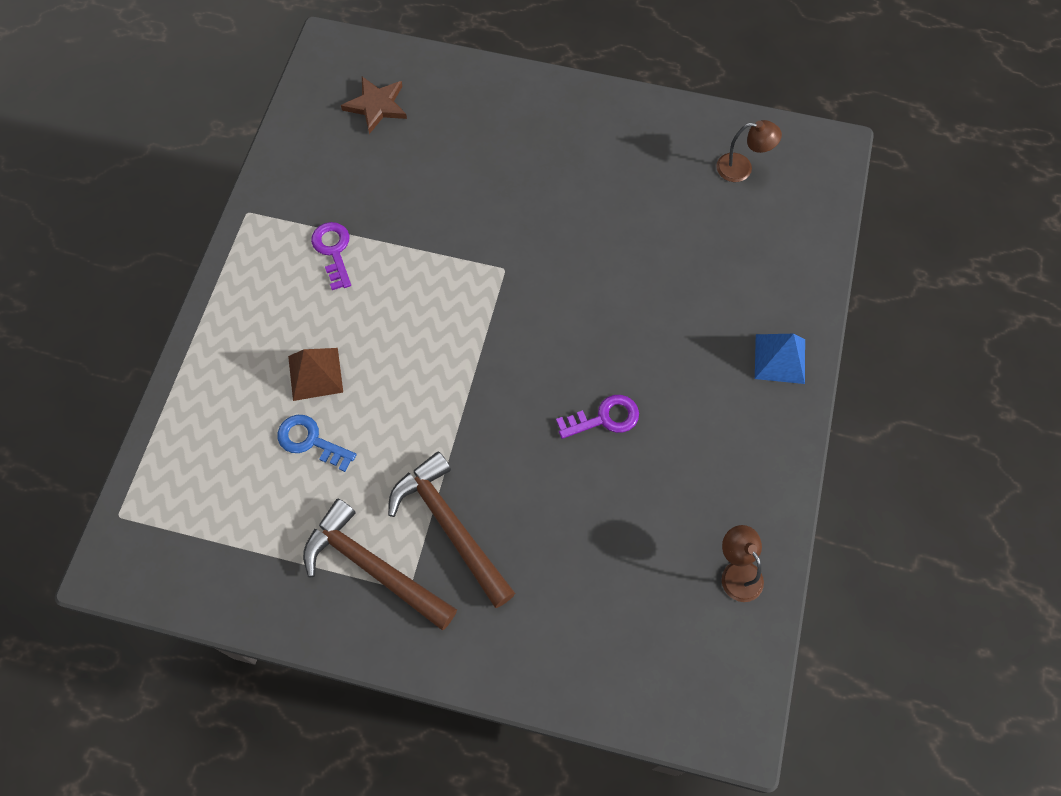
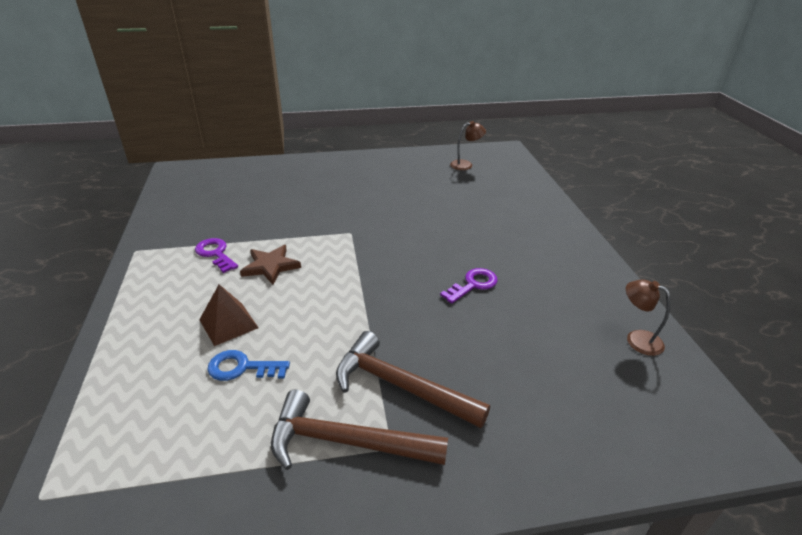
camera: 25 degrees left, 30 degrees down
(376, 106) = (219, 185): brown star -> brown star (270, 266)
(780, 359) = (557, 228): blue pyramid -> none

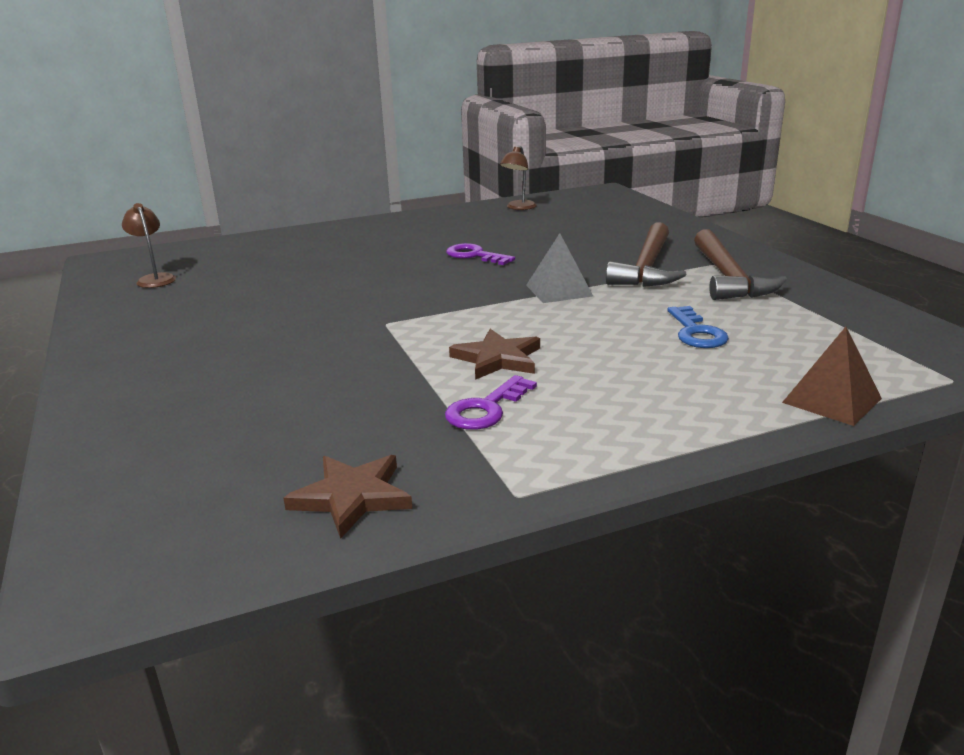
camera: 100 degrees left, 10 degrees down
(177, 213) = (352, 497): none -> brown star
(228, 323) = (636, 357): brown pyramid -> brown pyramid (831, 400)
(369, 315) = (559, 290): none -> grey pyramid

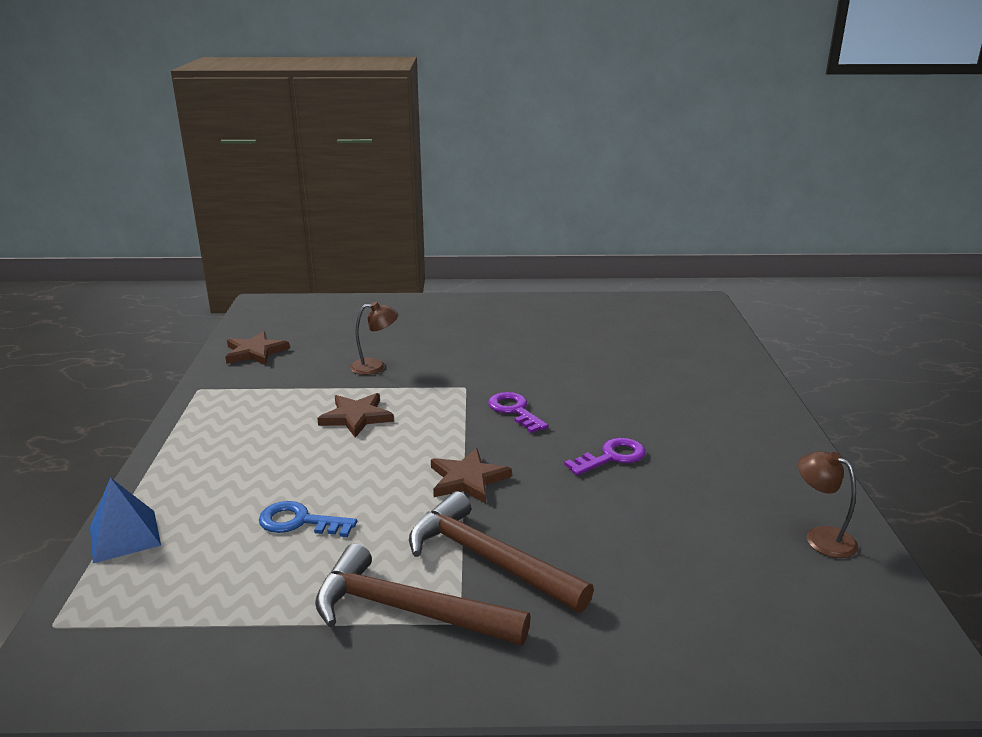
camera: 110 degrees right, 0 degrees up
(155, 279) = (639, 317): brown lamp -> brown lamp (375, 366)
(486, 409) = (292, 399): purple key -> purple key (514, 411)
(559, 290) = (467, 479): grey pyramid -> brown star
(831, 400) = (125, 536): brown pyramid -> blue pyramid

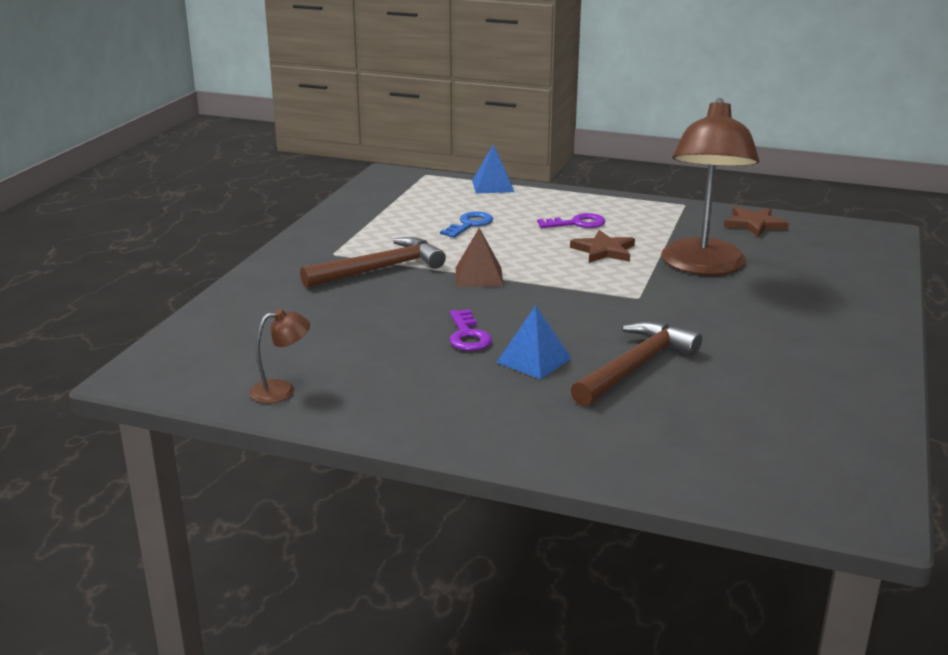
camera: 110 degrees right, 0 degrees up
(375, 366) = (703, 266): brown lamp -> brown lamp, size x2.40
(407, 610) = (357, 243): brown hammer -> brown hammer (636, 366)
(467, 479) = (479, 276): brown star -> brown pyramid
(514, 411) = (578, 311): purple key -> purple key (577, 223)
(627, 416) = (534, 360): none -> blue pyramid

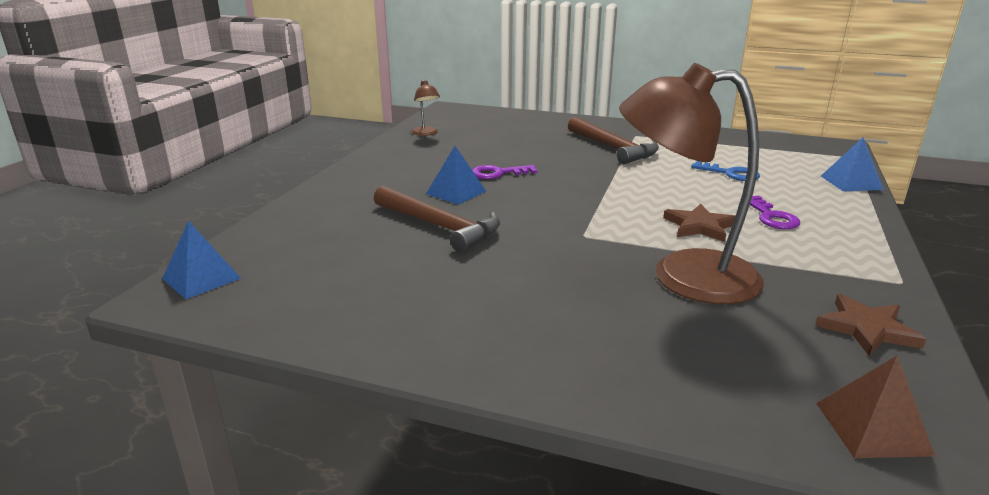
camera: 90 degrees right, 0 degrees up
(479, 276) = (610, 177): brown pyramid -> brown pyramid (872, 428)
(815, 500) = (201, 278): none -> blue pyramid

